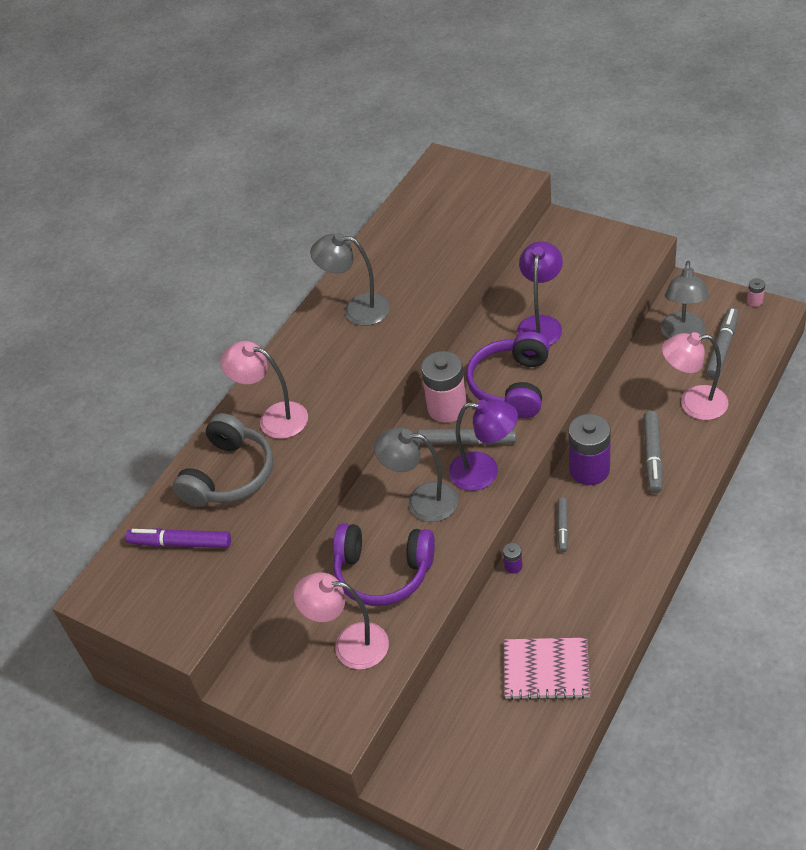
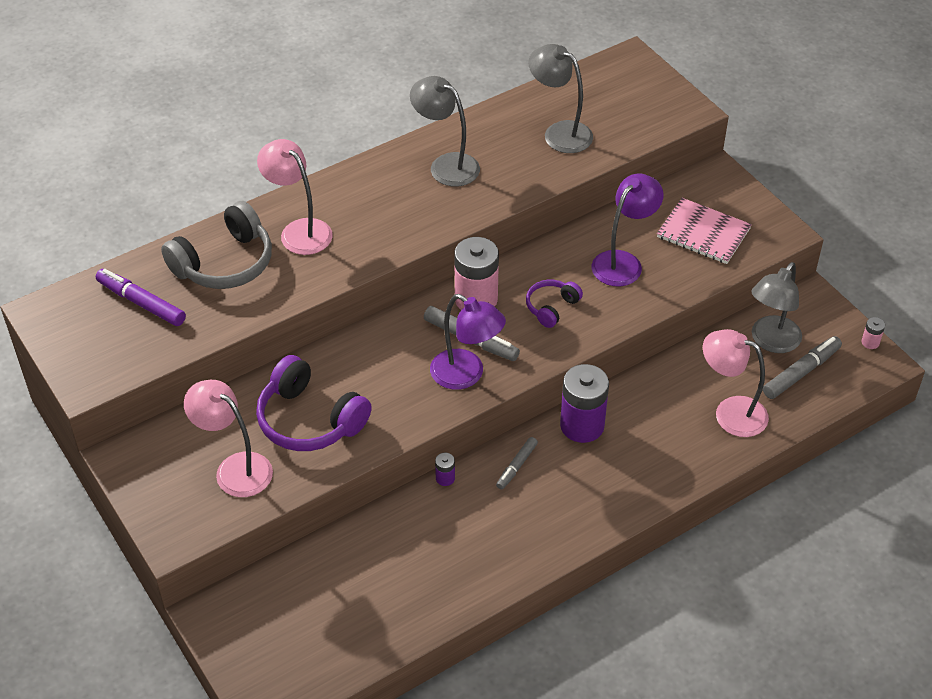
camera: 20 degrees right, 0 degrees up
(422, 501) = (390, 373): grey lamp -> grey lamp (559, 133)
(512, 385) = (551, 307): purple headphones -> purple headphones, size x0.54
(546, 670) = (406, 586): pink notebook -> pink notebook (703, 233)
(652, 456) = (652, 443): grey marker -> none

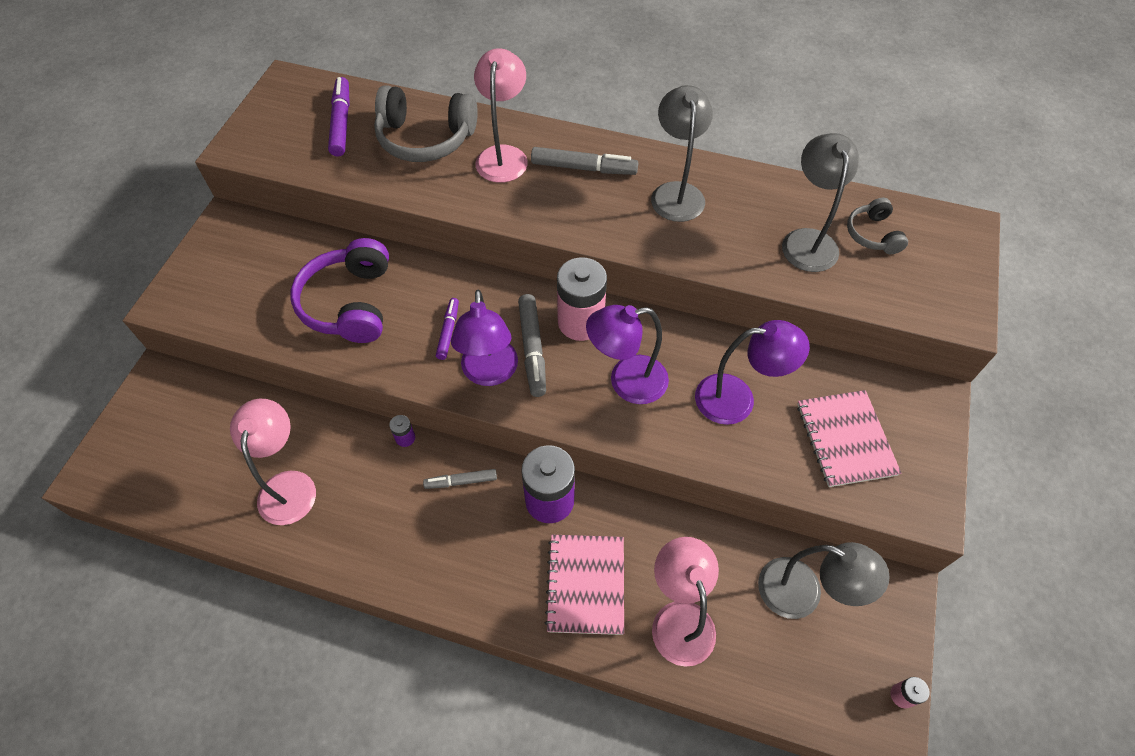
camera: 50 degrees right, 10 degrees up
(235, 468) = (263, 292): pink lamp -> pink lamp (289, 485)
(403, 377) = (448, 331): none -> purple marker
(551, 307) = (626, 382): purple headphones -> purple lamp
(589, 101) = (872, 234): none -> grey headphones
(663, 445) = (586, 584): none -> pink notebook
(770, 342) = (802, 594): grey lamp -> grey lamp turned 150 degrees counterclockwise
(801, 372) = (793, 651): grey marker -> grey marker (583, 168)

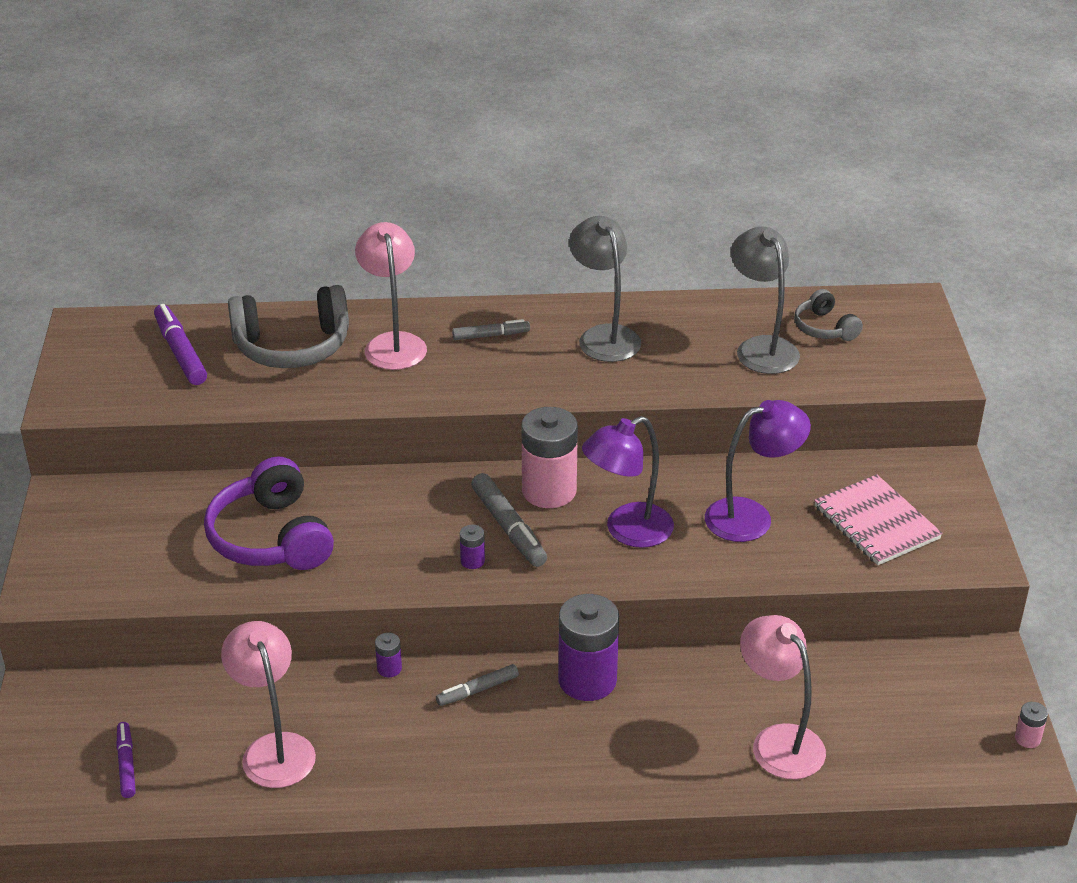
camera: 20 degrees left, 20 degrees down
(448, 331) = (403, 535): purple marker -> purple marker (126, 764)
(489, 373) = (472, 561): purple lamp -> purple battery
(583, 168) = (491, 335): grey marker -> grey marker, size x0.62
(586, 584) = (666, 741): pink notebook -> none
(802, 594) = (894, 685): grey lamp -> none

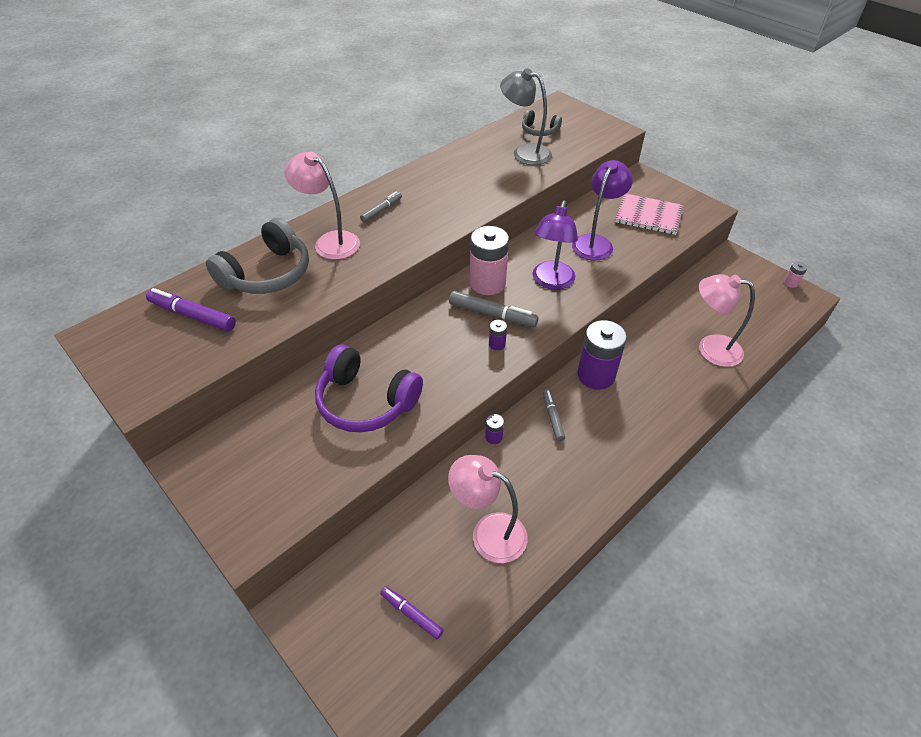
camera: 40 degrees left, 10 degrees up
(477, 690) = (552, 417): grey marker -> grey marker turned 150 degrees clockwise
(604, 336) = (442, 182): grey lamp -> none

